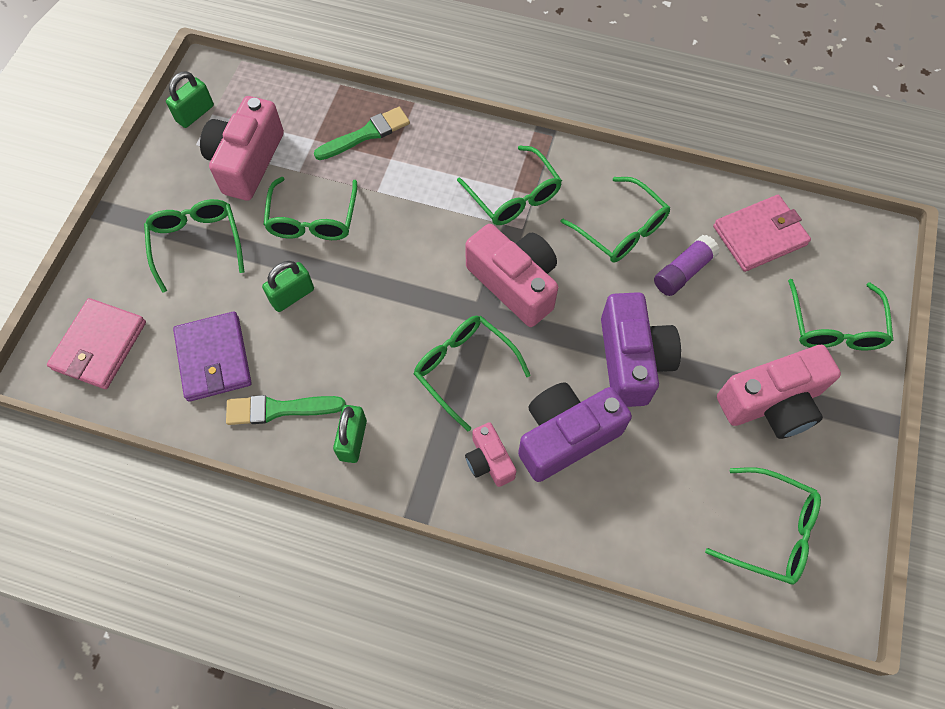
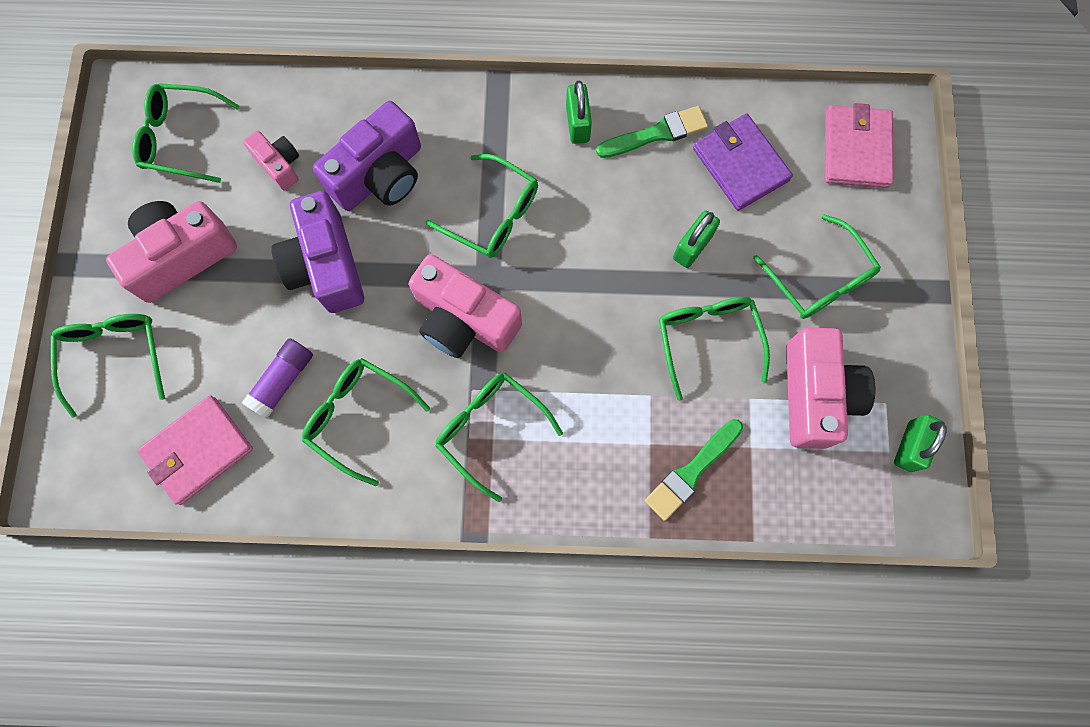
camera: 165 degrees right, 10 degrees up
(489, 461) = (447, 136): pink camera -> pink camera (279, 165)

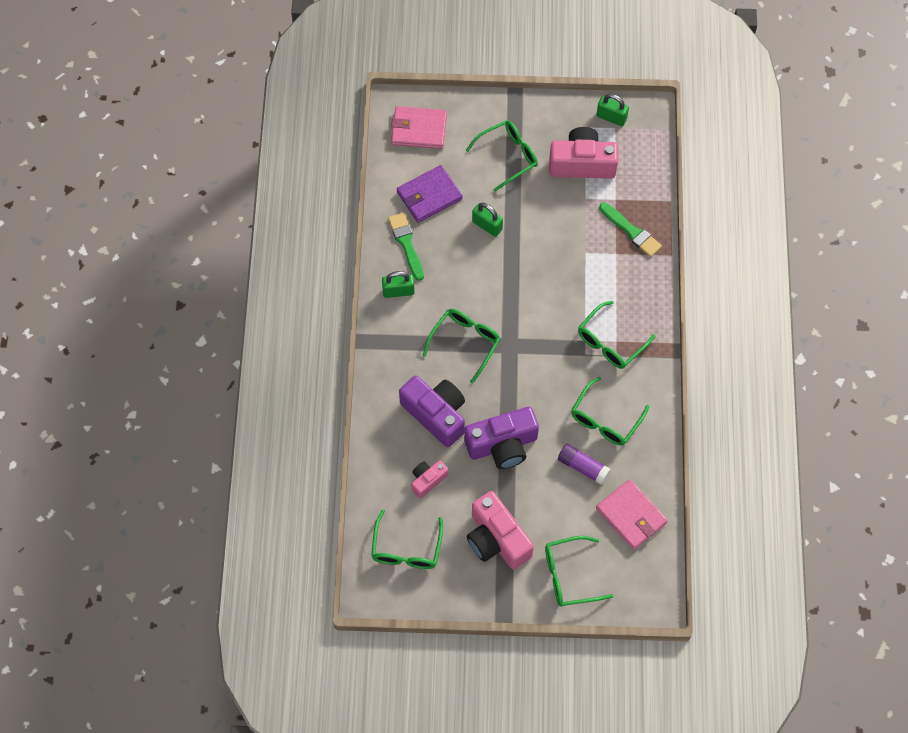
camera: 90 degrees left, 10 degrees down
(464, 320) = (539, 359): pink camera -> none
(708, 341) = (549, 219): green glasses -> none

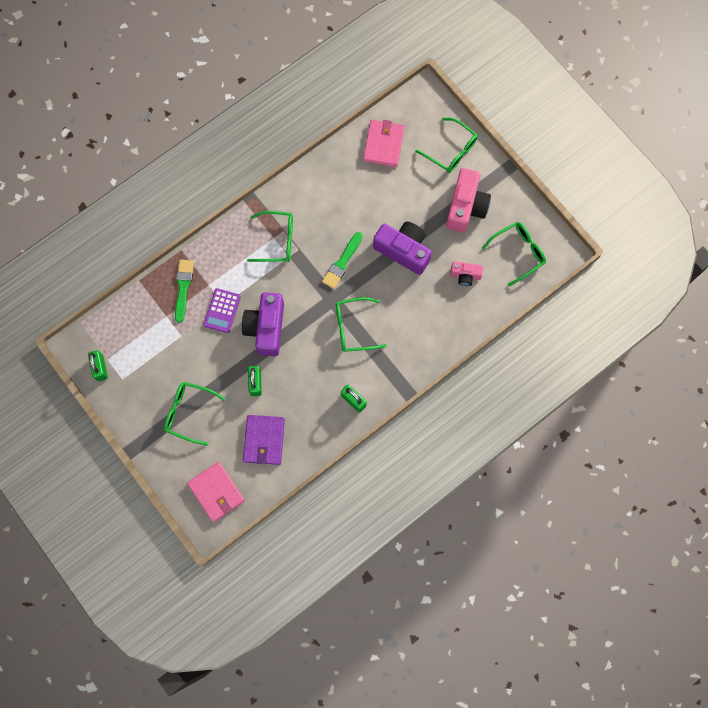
camera: 130 degrees left, 10 degrees up
(406, 244) = (314, 425): green brush -> green brush (342, 263)
(429, 196) = (264, 440): purple wallet -> purple wallet turned 75 degrees clockwise
(436, 414) = (418, 306): purple camera -> purple camera (266, 328)
(580, 247) = (222, 311): none -> purple calculator
(582, 163) = (155, 359): pink camera -> none
(583, 467) = (376, 194): purple glue stick -> none
(606, 419) = (333, 204): green glasses -> none

